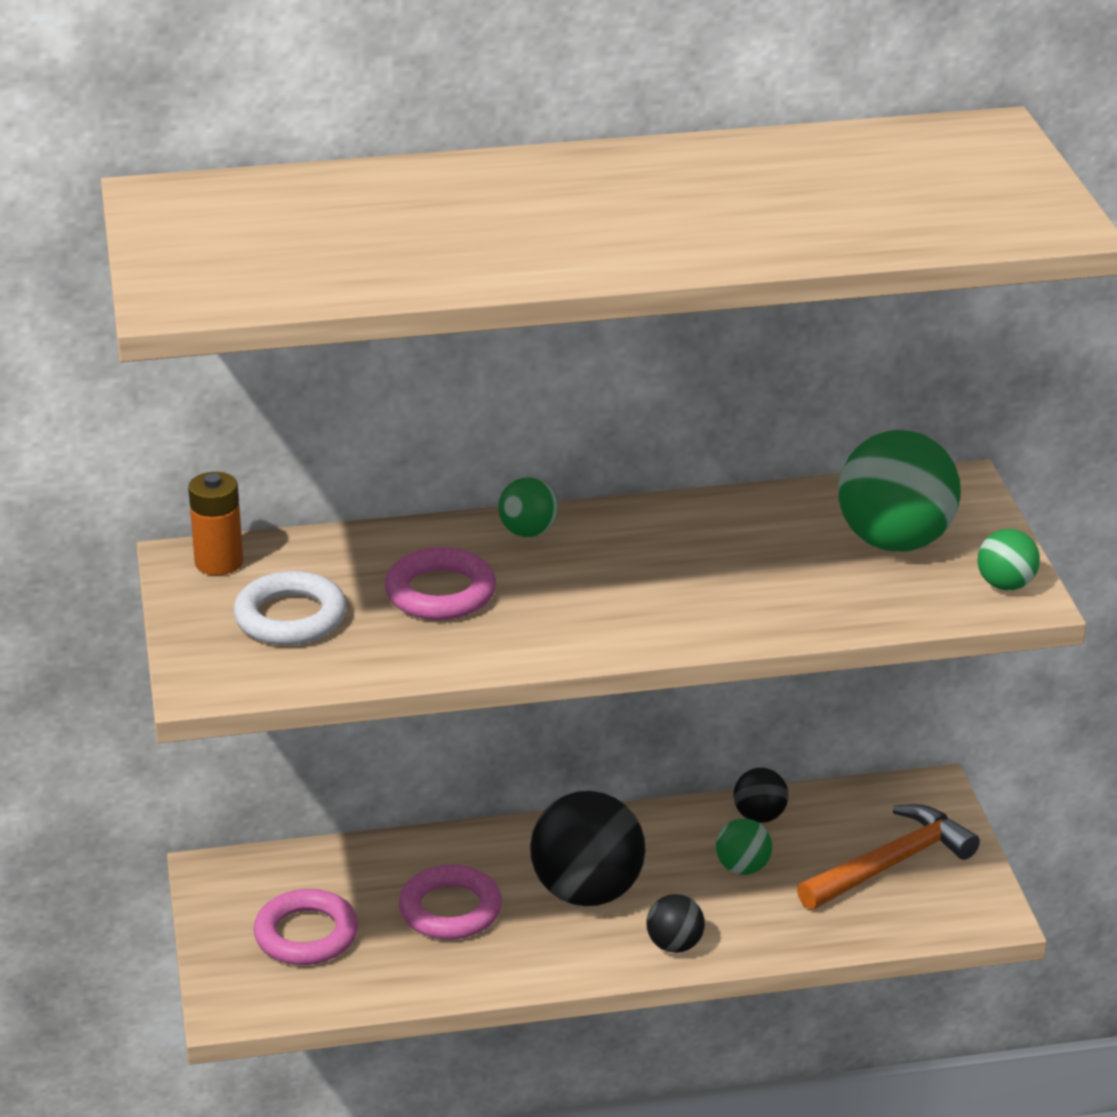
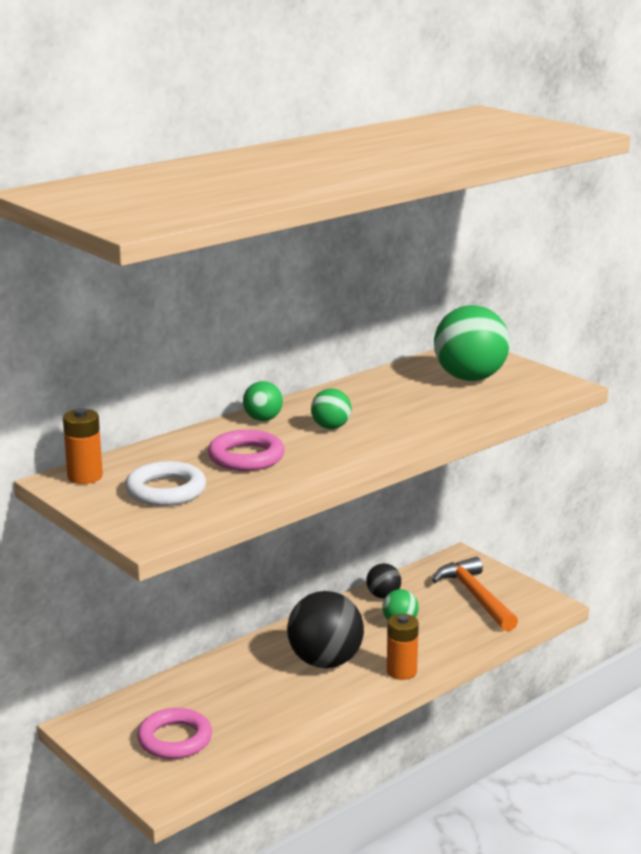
camera: 30 degrees left, 10 degrees down
(450, 910) = (253, 696): pink ring -> none
(674, 945) = (401, 671): black ball -> orange battery
(890, 864) = (475, 596): orange hammer -> orange hammer turned 45 degrees counterclockwise
(1005, 585) = (549, 382): green ball -> green ball (331, 427)

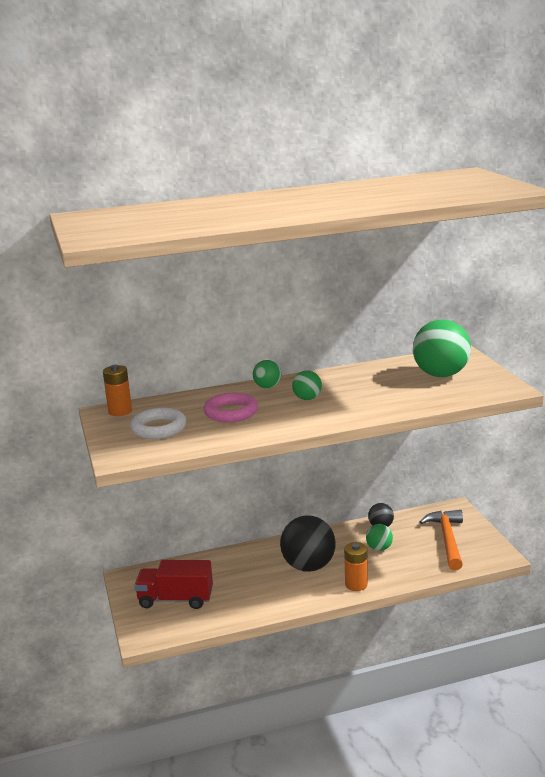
camera: 25 degrees right, 0 degrees up
(175, 739) = (175, 599): pink ring -> red truck

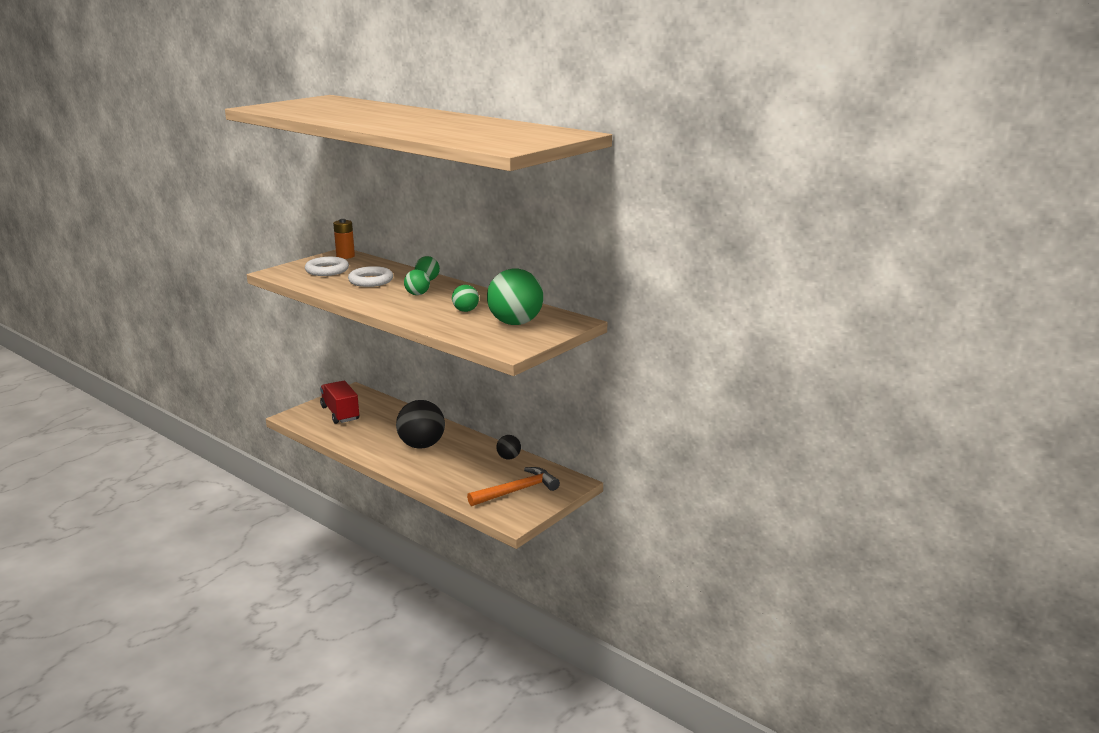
camera: 55 degrees right, 0 degrees up
(231, 412) = (371, 281): pink ring -> white ring
(356, 584) = (412, 470): orange battery -> none
(379, 548) = (474, 465): green ball -> green ball (465, 310)

